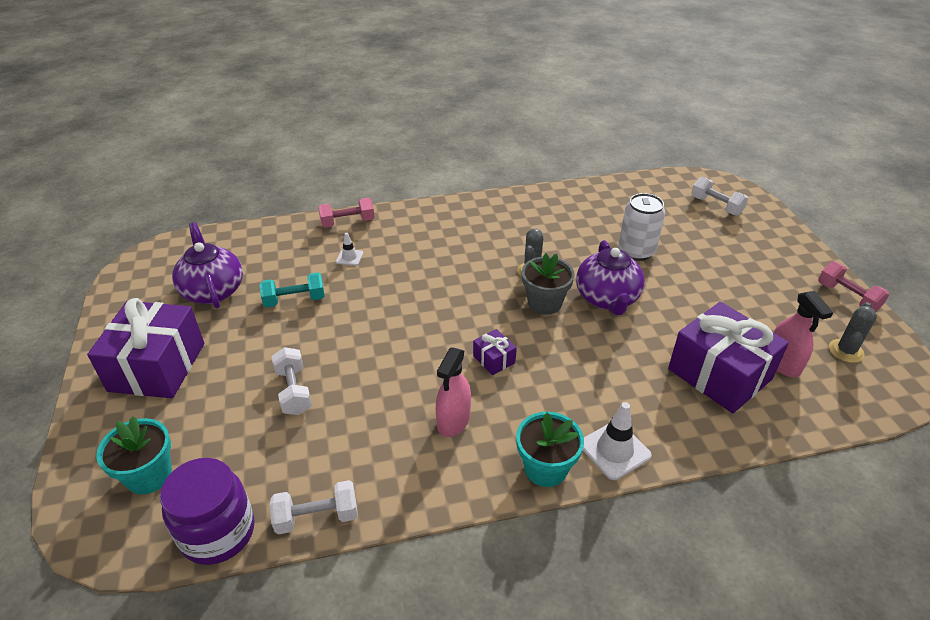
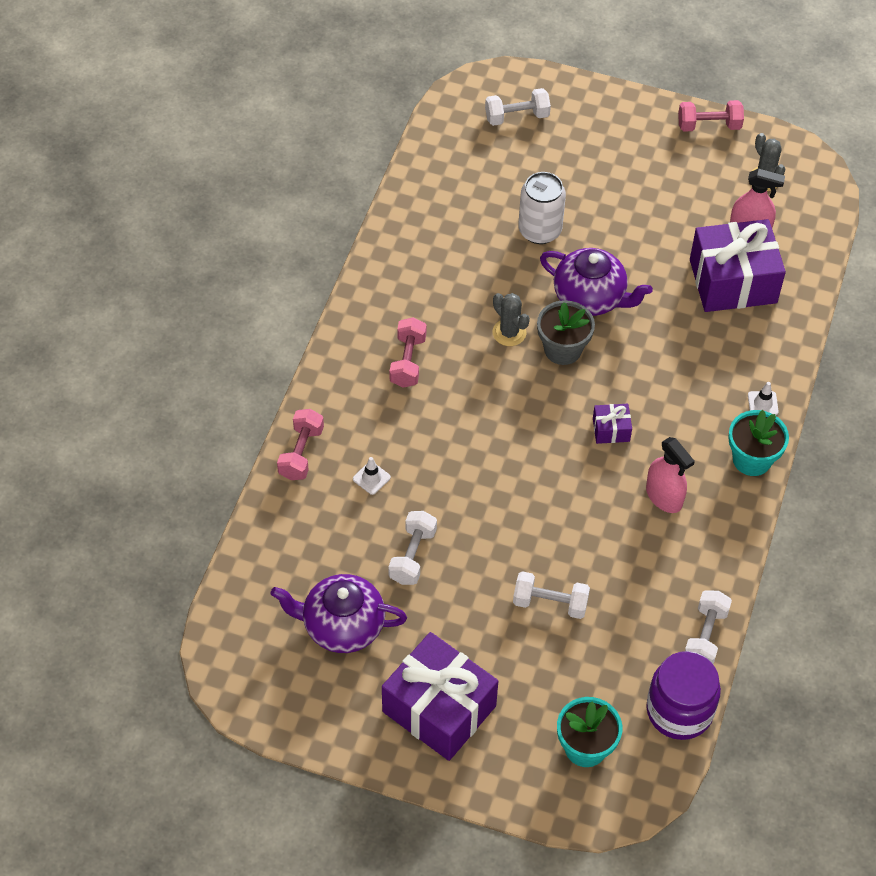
camera: 60 degrees left, 15 degrees up
(294, 300) = (412, 556): turquoise dumbbell -> white dumbbell
(461, 237) = (408, 361): none -> pink dumbbell
(614, 450) = (763, 403): white traffic cone -> white traffic cone, size x0.57

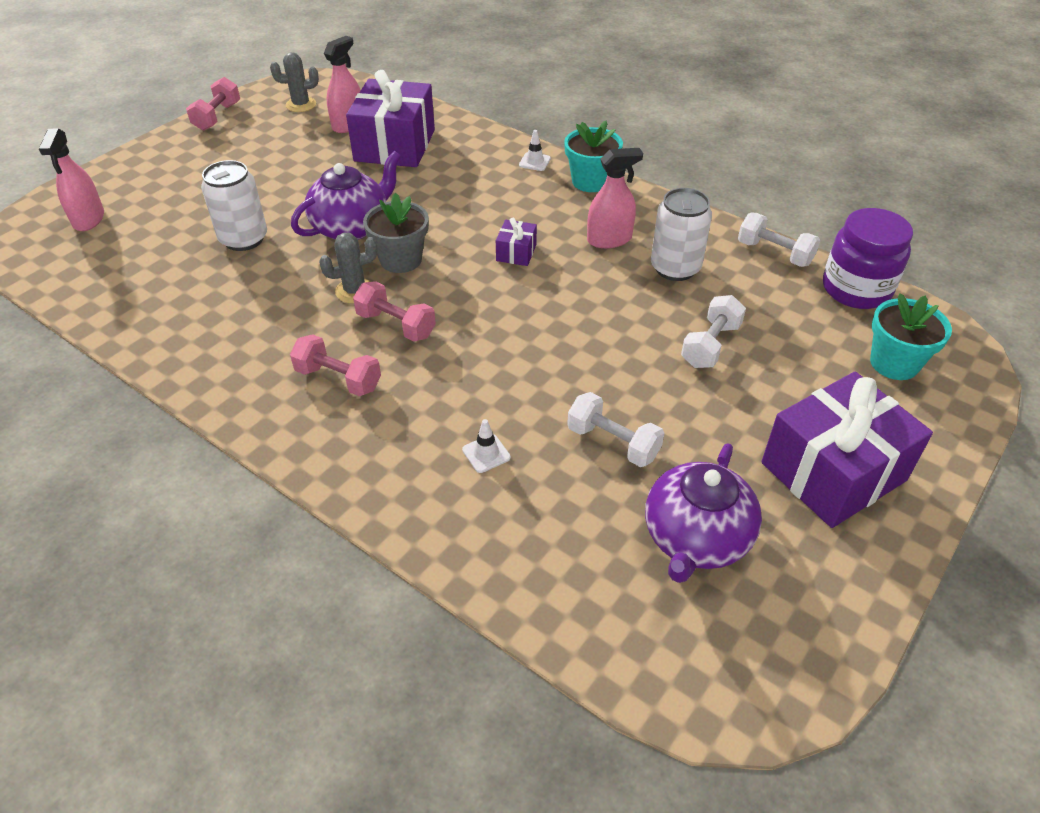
camera: 70 degrees left, 10 degrees down
(301, 453) = (413, 516): pink dumbbell -> pink dumbbell (396, 325)
(517, 117) = (89, 219): white dumbbell -> pink spray bottle
(645, 558) = (675, 268): none -> white can

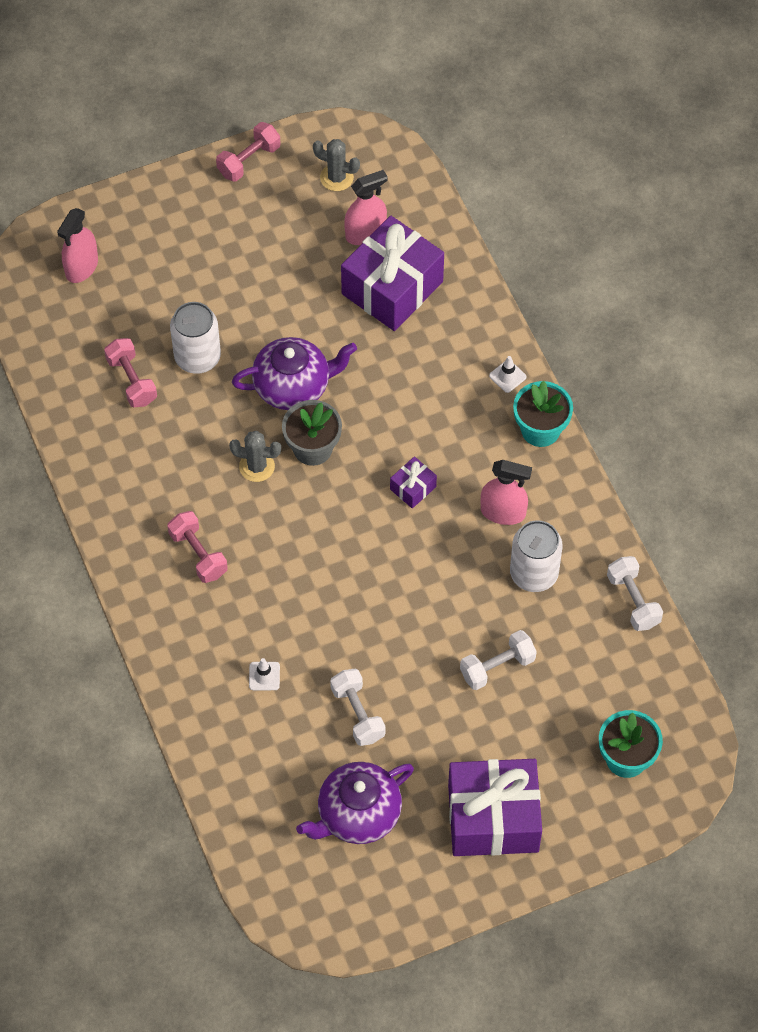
camera: 30 degrees right, 15 degrees up
(396, 325) = (269, 521): pink dumbbell -> pink dumbbell (132, 381)
(856, 289) = (667, 674): purple jar -> none

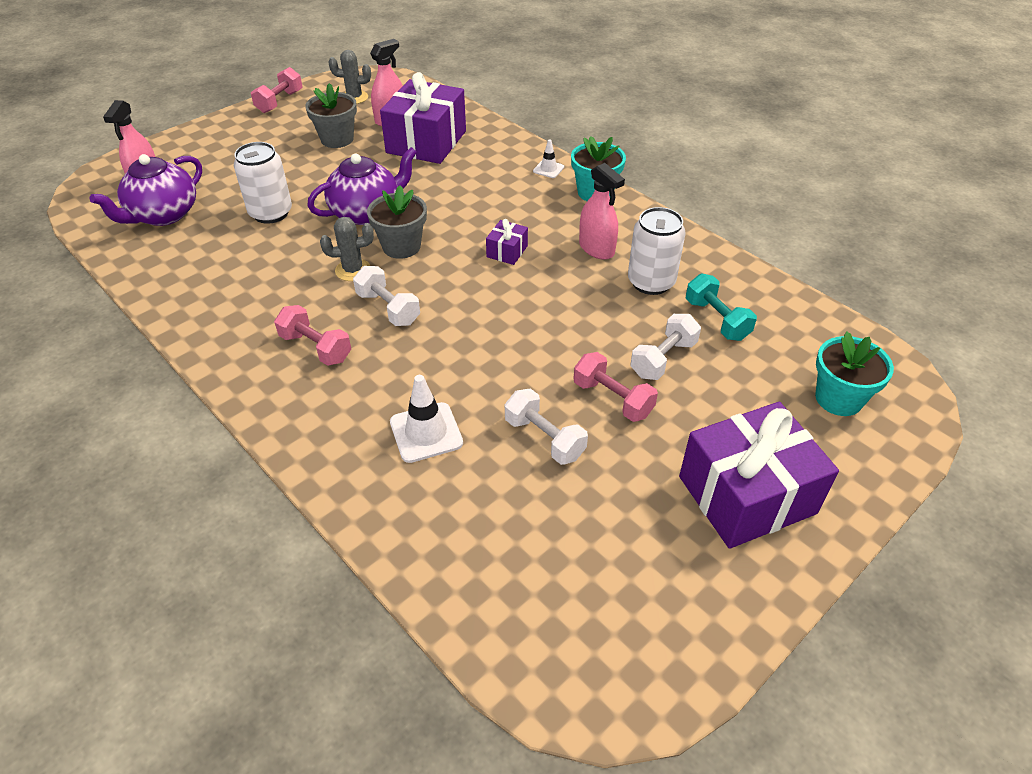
camera: 20 degrees left, 15 degrees down
(132, 381) = (211, 240): pink dumbbell -> pink dumbbell (613, 399)
(264, 676) = (426, 432): white traffic cone -> white traffic cone, size x1.77
(295, 253) = (337, 139): none -> grey flower pot
(357, 814) = (595, 539): purple teapot -> purple teapot (163, 215)
(503, 512) = (596, 248): pink spray bottle -> pink spray bottle turned 60 degrees clockwise
(570, 639) = (716, 320): none -> turquoise dumbbell
(633, 601) = (751, 279): white dumbbell -> white dumbbell (388, 308)

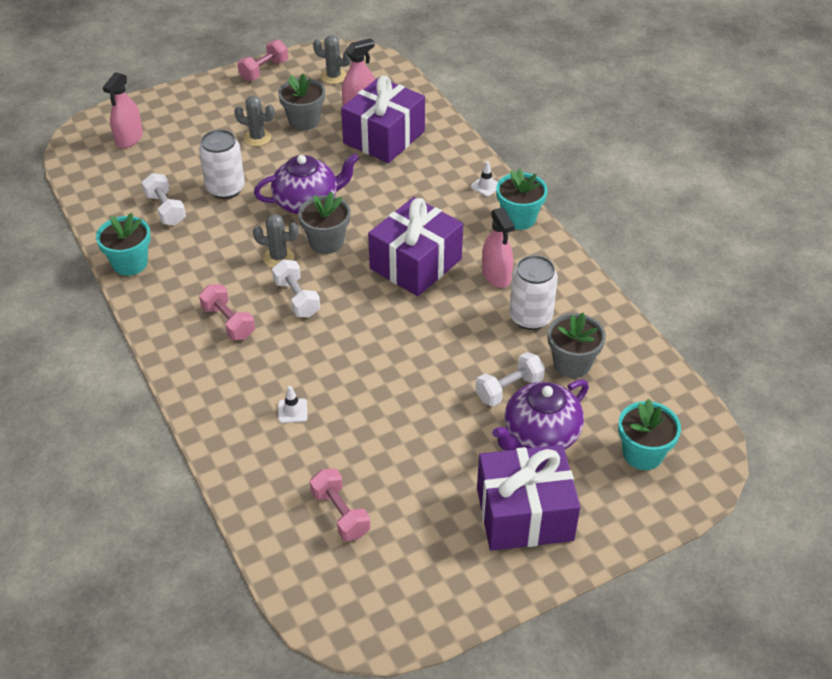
camera: 15 degrees right, 0 degrees up
(163, 215) = (136, 174): purple teapot -> purple teapot (540, 435)
(178, 305) = (130, 263): none -> turquoise flower pot
(291, 161) = (257, 137): none -> grey cactus
(426, 432) = (292, 411): white traffic cone -> white traffic cone, size x0.57
(507, 251) = (416, 264): purple gift -> purple gift, size x2.31
(544, 438) = (383, 435): white dumbbell -> white dumbbell (166, 209)
(613, 399) = (451, 414): pink dumbbell -> pink dumbbell (340, 514)
(716, 320) = (572, 363): turquoise dumbbell -> grey flower pot

